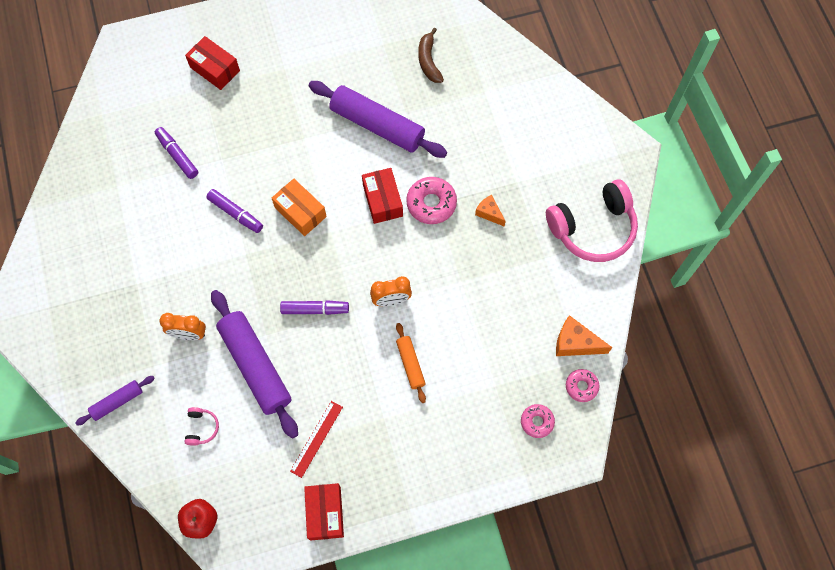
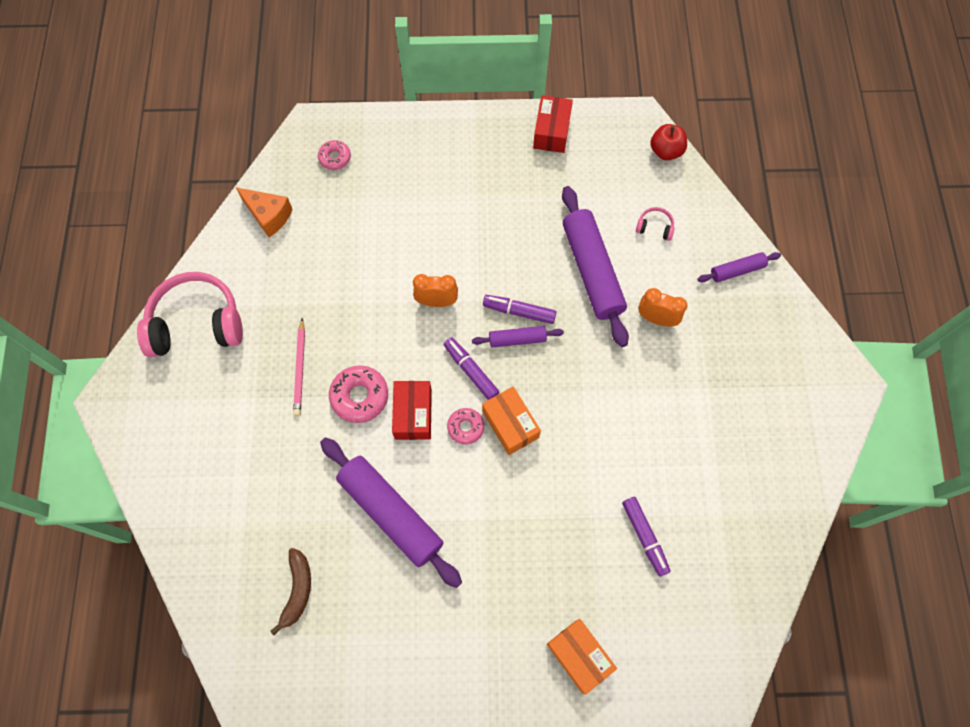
camera: 165 degrees left, 0 degrees up
(202, 428) = (654, 227): pink headphones -> pink headphones turned 90 degrees clockwise
(215, 69) = (579, 656): red box -> orange box
(235, 214) = (585, 441): purple marker -> purple marker (471, 371)
(311, 284) = (517, 339): none -> purple rolling pin
(316, 438) = (545, 192): red ruler -> none
(410, 364) = (436, 235): orange rolling pin -> none
(489, 213) = (300, 369): orange cheese -> pink pencil
(581, 386) = (280, 177): pink donut -> pink donut (465, 427)

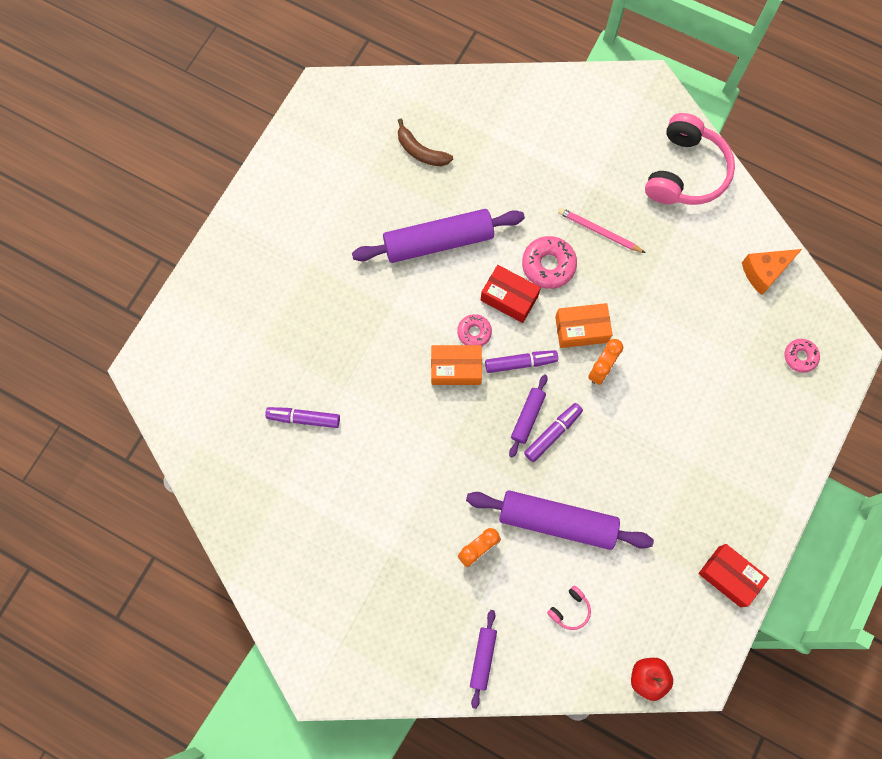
camera: 120 degrees right, 5 degrees up
(579, 656) = (252, 317): orange box -> orange box (581, 329)

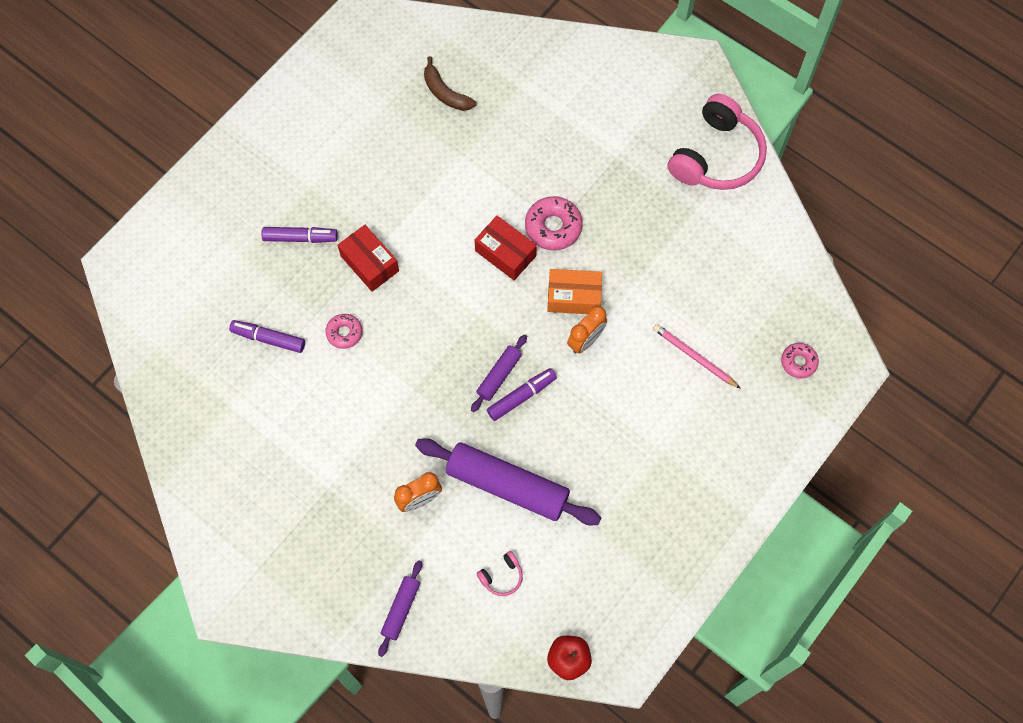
camera: 10 degrees right, 5 degrees down
(438, 241) = (444, 185): purple rolling pin -> none
(456, 368) = (435, 315): orange box -> none
(474, 332) = (462, 282): pink donut -> pink donut (344, 333)
(520, 363) = (503, 320): purple marker -> purple marker (300, 238)
(599, 231) = (613, 202): pink pencil -> pink pencil (694, 357)
(729, 576) = (676, 572): red box -> red box (369, 263)
(764, 272) = (779, 270): orange cheese -> none

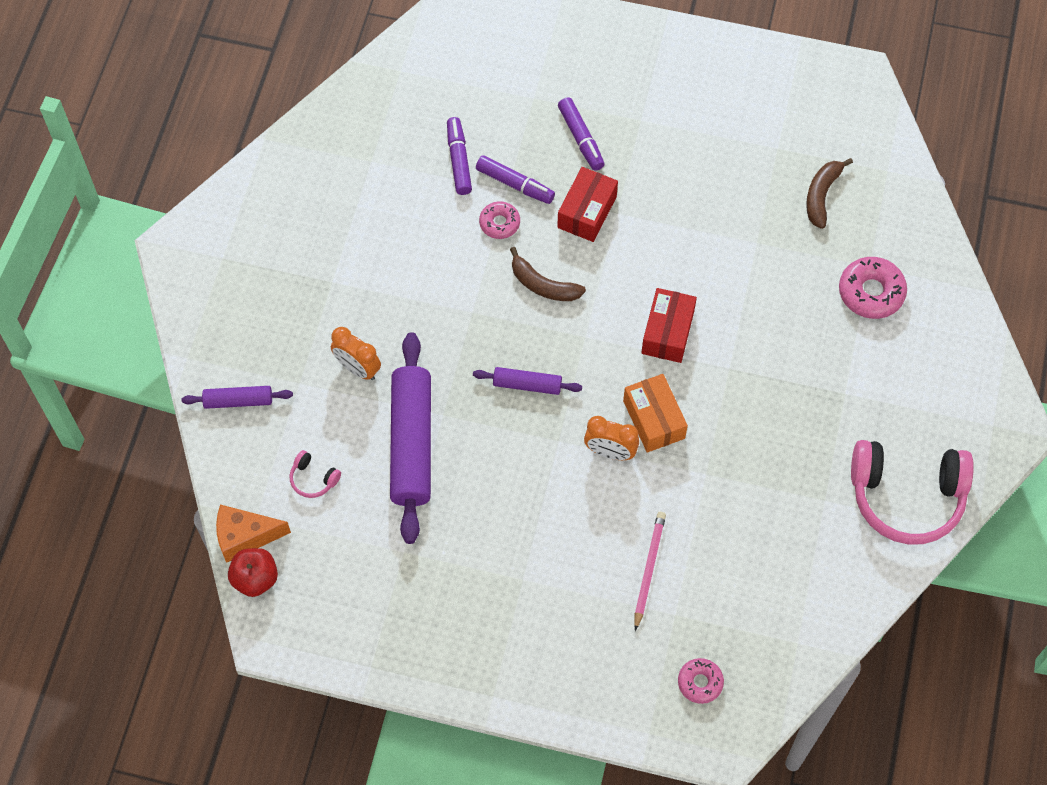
camera: 65 degrees right, 5 degrees down
(417, 325) = (543, 285): none -> brown banana
(521, 396) = (515, 416): purple marker -> purple marker (515, 184)
(527, 653) = (245, 537): none -> orange cheese
(553, 227) = (724, 365): pink donut -> pink donut (871, 292)

